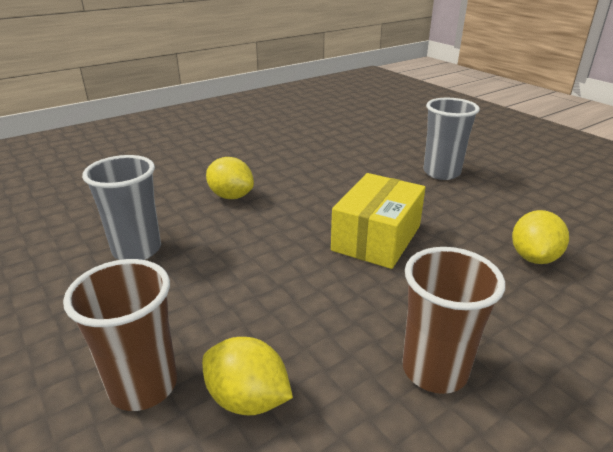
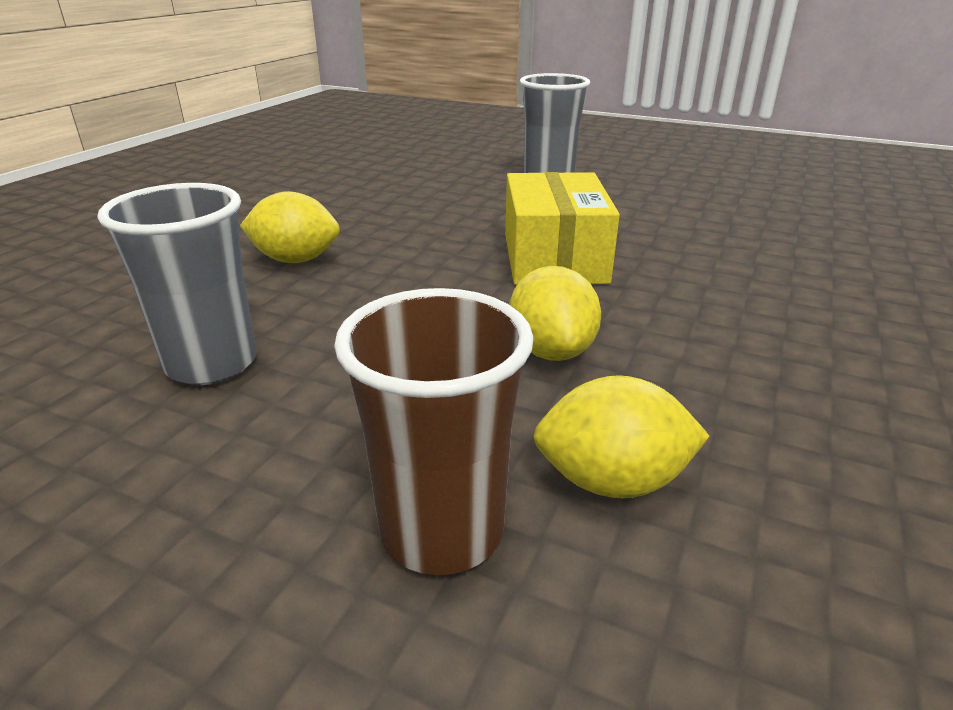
camera: 30 degrees left, 0 degrees up
(434, 370) = (776, 365): brown cup -> none
(533, 257) = (736, 234): yellow lemon -> yellow lemon (551, 351)

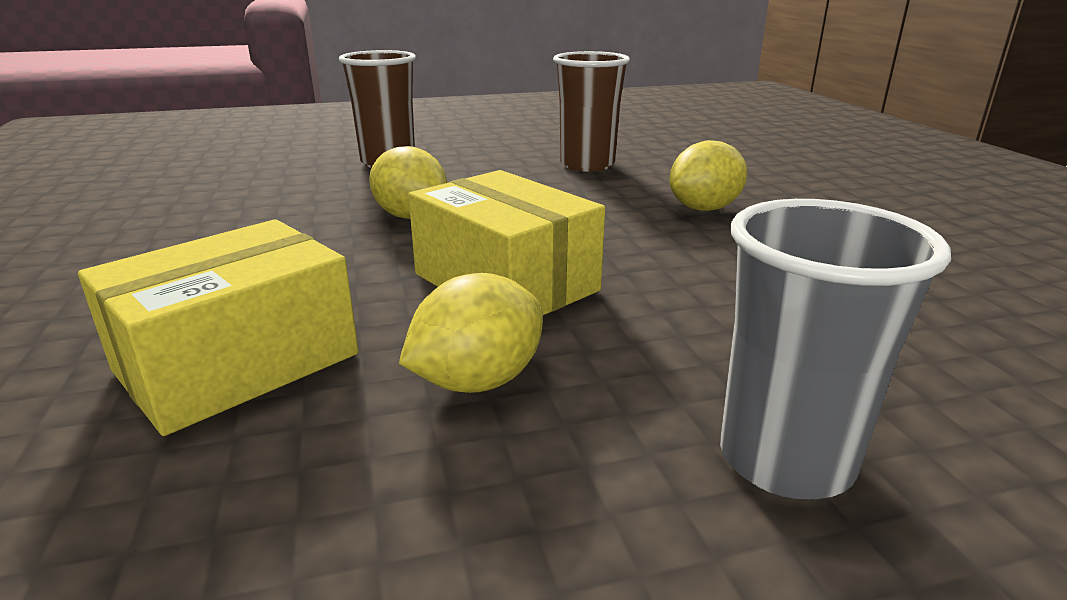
camera: 140 degrees right, 5 degrees down
(212, 364) = (587, 165): grey cup -> brown cup
(612, 481) = (326, 186): yellow lemon -> yellow lemon (478, 381)
(760, 266) = (238, 362): none -> yellow box

